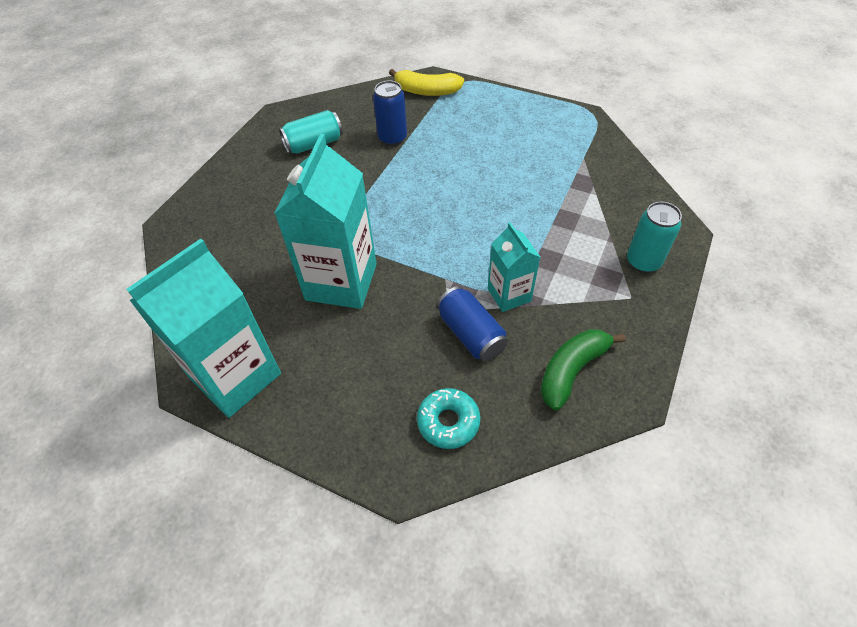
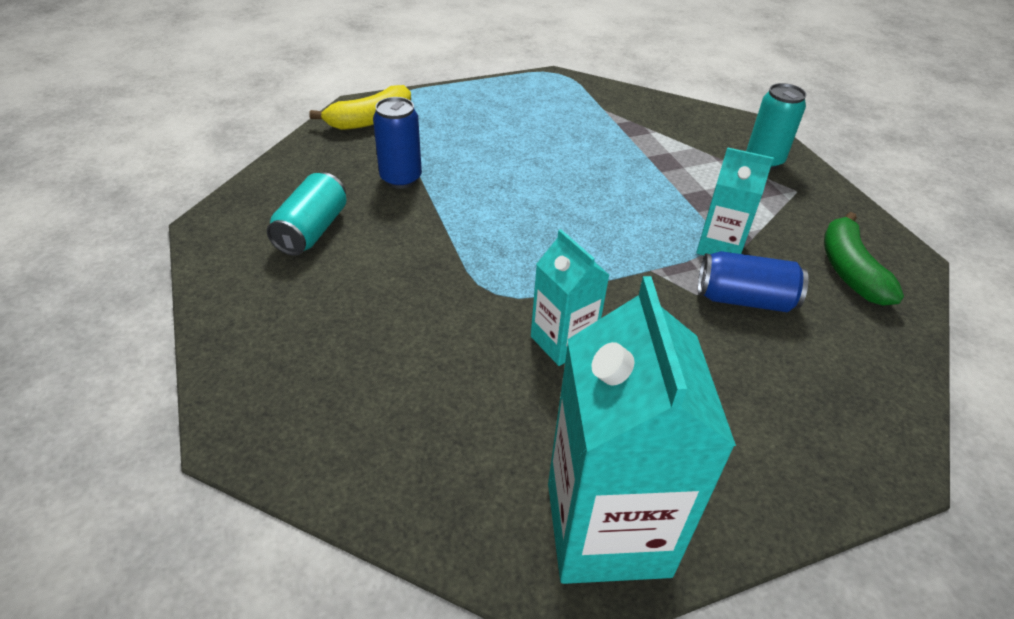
camera: 50 degrees left, 10 degrees down
(341, 282) = (563, 341): turquoise carton -> turquoise carton, size x0.55
(448, 422) = (845, 384): turquoise donut -> none

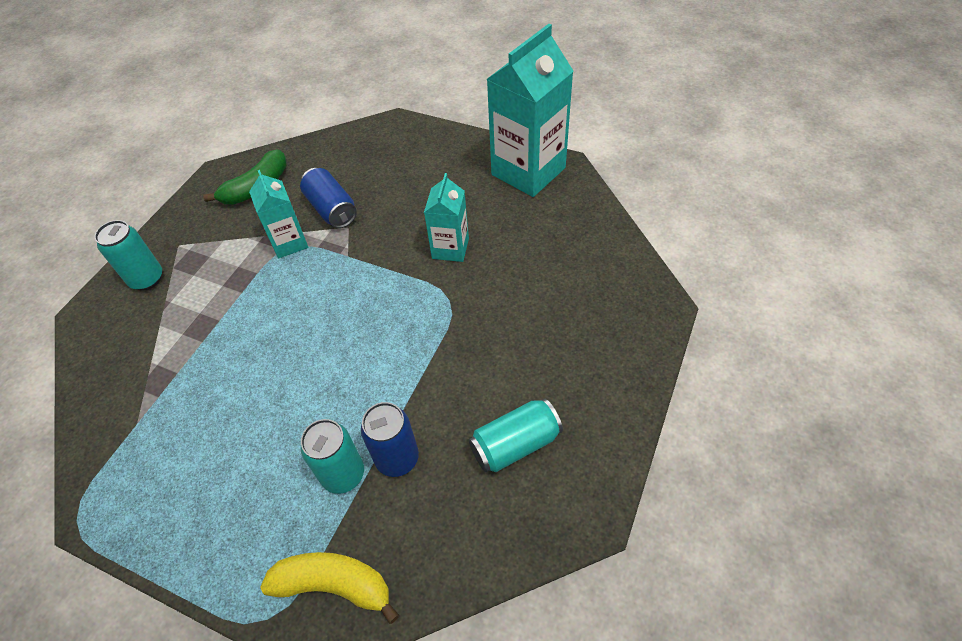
camera: 130 degrees left, 10 degrees up
(429, 155) = (343, 474): none -> turquoise can

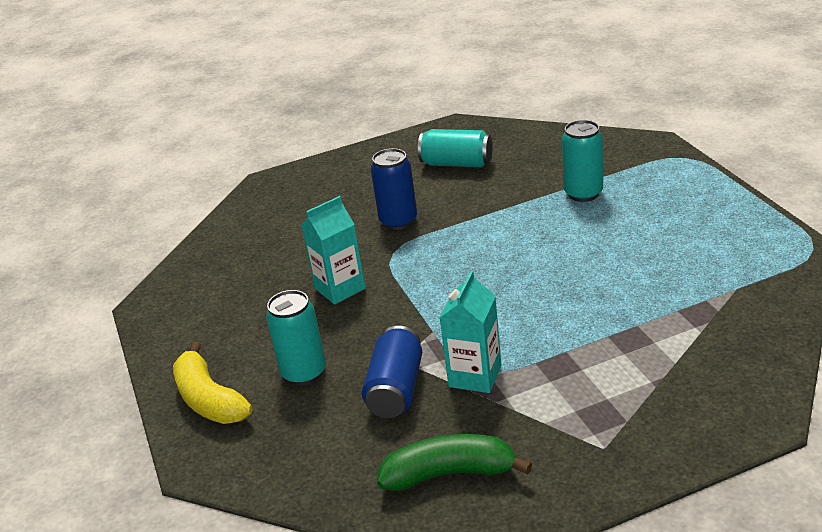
camera: 135 degrees left, 20 degrees down
(147, 279) = (666, 422): turquoise can -> turquoise can (304, 373)
(334, 585) = (632, 154): yellow banana -> yellow banana (209, 399)
(397, 458) = (538, 186): blue can -> blue can (398, 221)
(528, 171) = (180, 318): turquoise carton -> none

